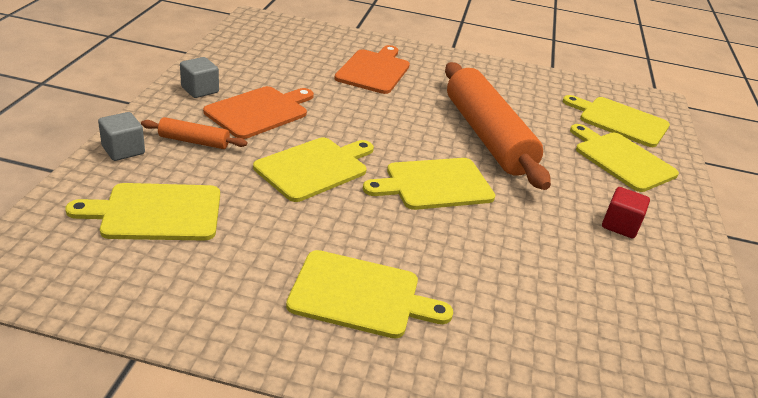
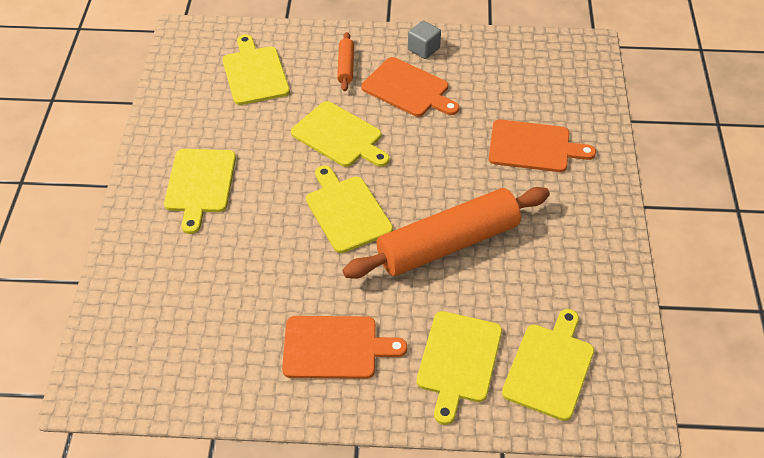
camera: 85 degrees right, 15 degrees up
(123, 150) = (318, 38): grey cube -> none
(620, 225) = (335, 347): red cube -> orange cutting board
(621, 159) = (458, 361): yellow cutting board -> yellow cutting board turned 150 degrees clockwise

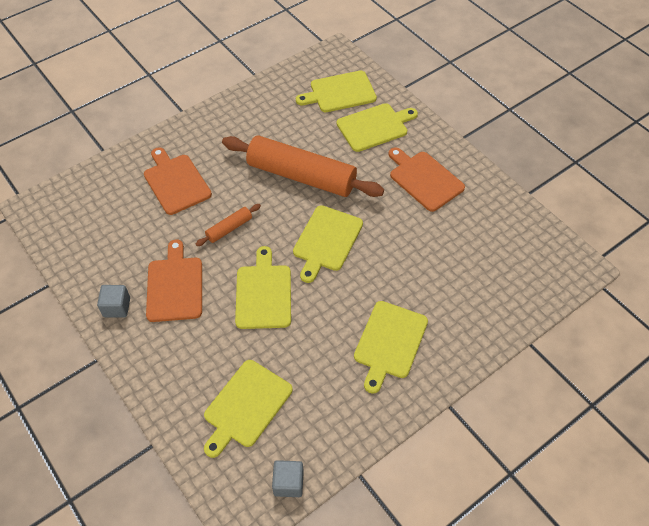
camera: 130 degrees left, 5 degrees up
(174, 63) = (288, 483): none -> grey cube
(200, 184) = (389, 342): yellow cutting board -> yellow cutting board turned 150 degrees clockwise
(346, 66) = (182, 345): orange rolling pin -> orange rolling pin (229, 228)

